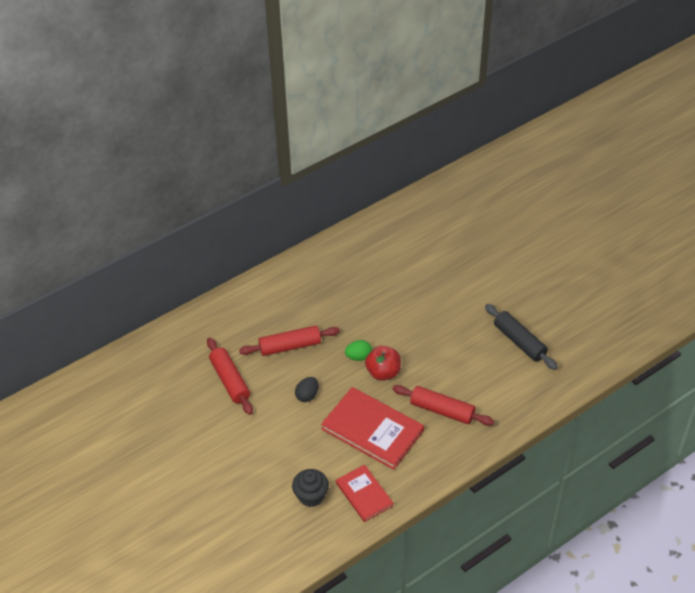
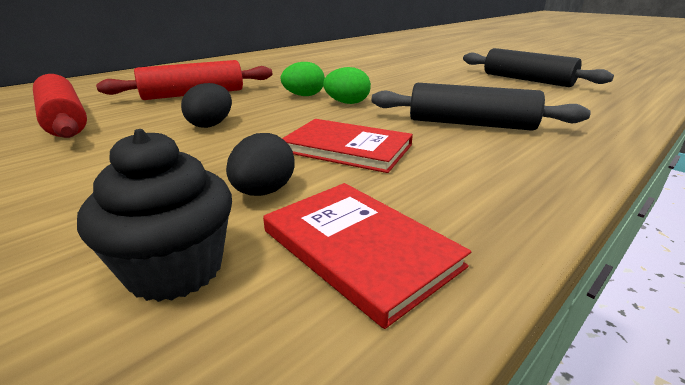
camera: 10 degrees left, 20 degrees down
(335, 460) = (263, 192): none -> black egg
(372, 429) = (347, 148): red book -> red book, size x0.59
(383, 372) = (347, 103): red apple -> green egg
(442, 410) = (470, 124): red rolling pin -> black rolling pin

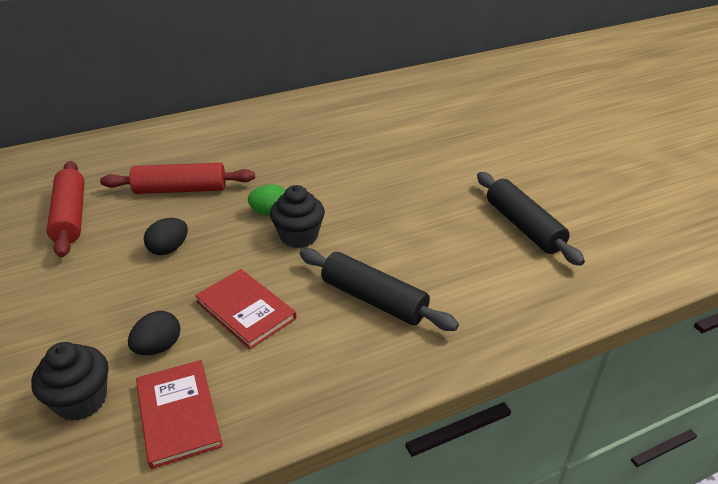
camera: 20 degrees right, 10 degrees up
(347, 103) = (299, 236): green egg -> black cupcake

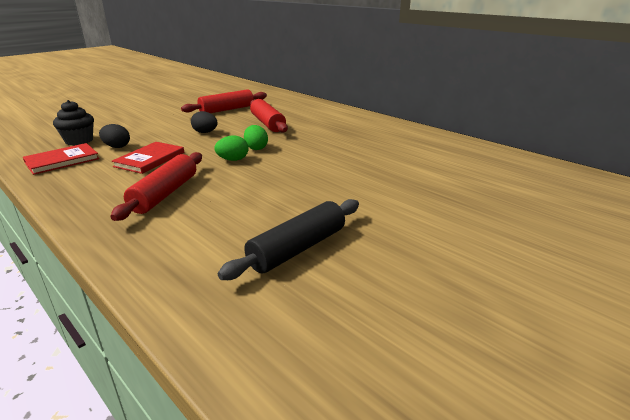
camera: 70 degrees right, 10 degrees down
(299, 236) = (233, 160): black cupcake -> green egg
(373, 299) = (165, 194): black rolling pin -> red rolling pin

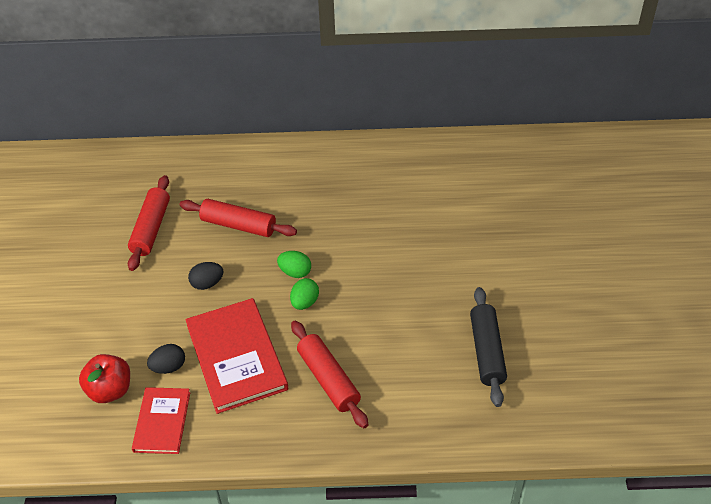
camera: 45 degrees left, 20 degrees up
(79, 141) = (110, 390): black cupcake -> red apple
(150, 159) = (236, 357): red book -> red book, size x1.68

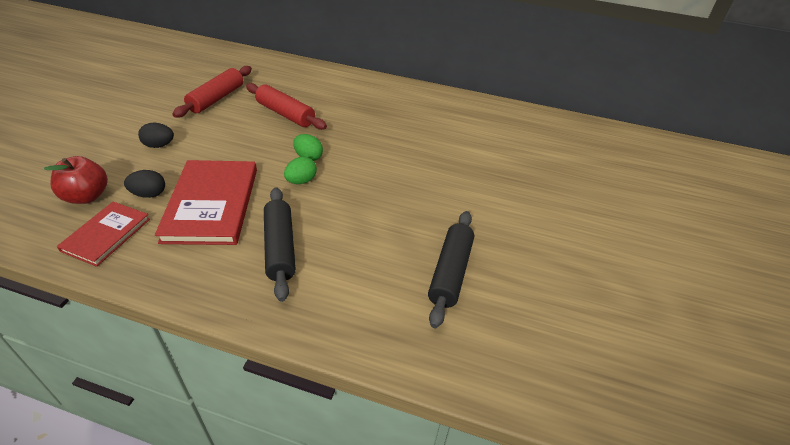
camera: 15 degrees right, 5 degrees down
(207, 283) = (230, 145): black egg -> black egg (159, 145)
(328, 379) = (280, 248): red rolling pin -> black rolling pin

